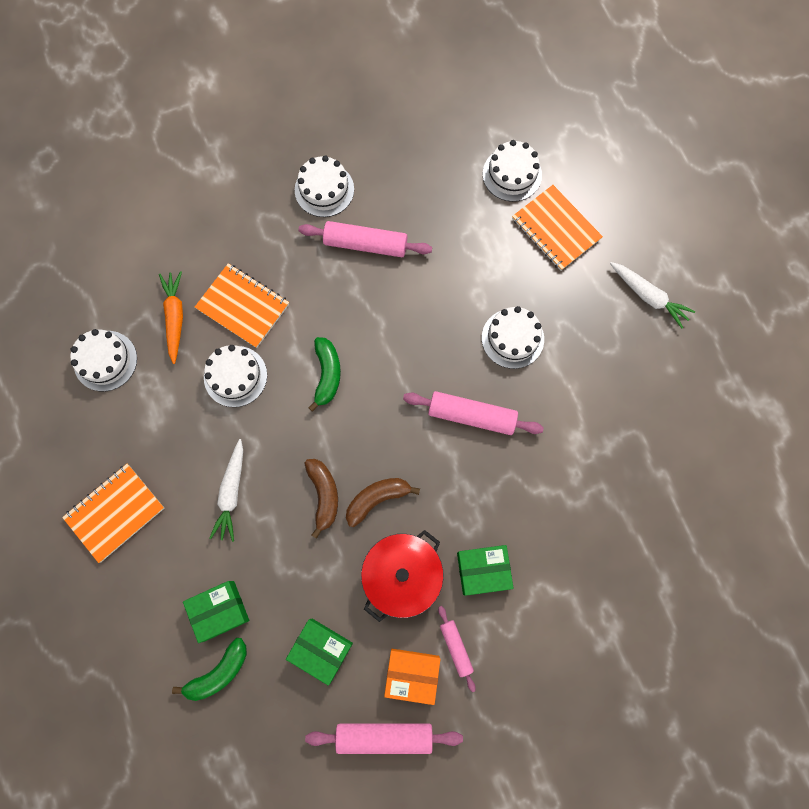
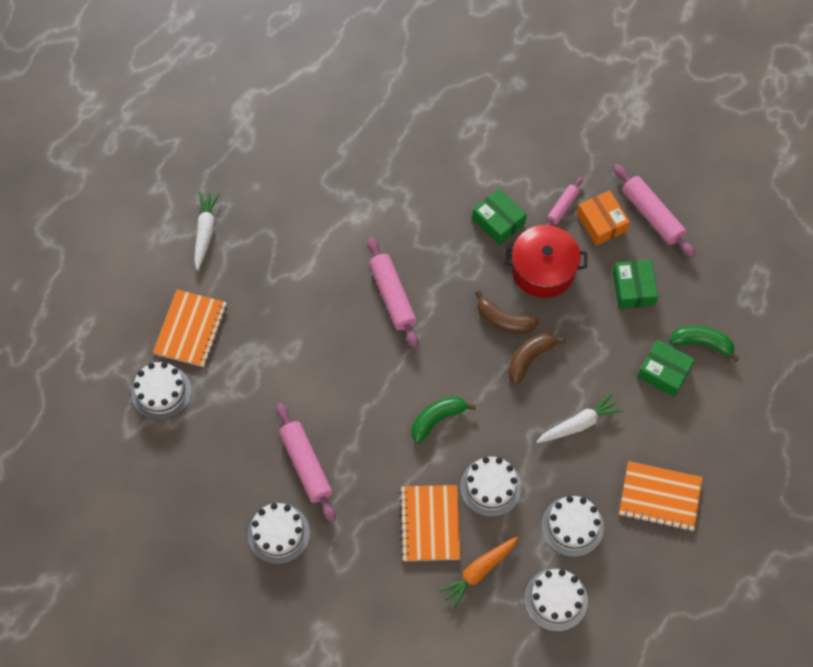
camera: 125 degrees left, 10 degrees down
(512, 338) = (309, 305): white cake -> white cake (572, 526)

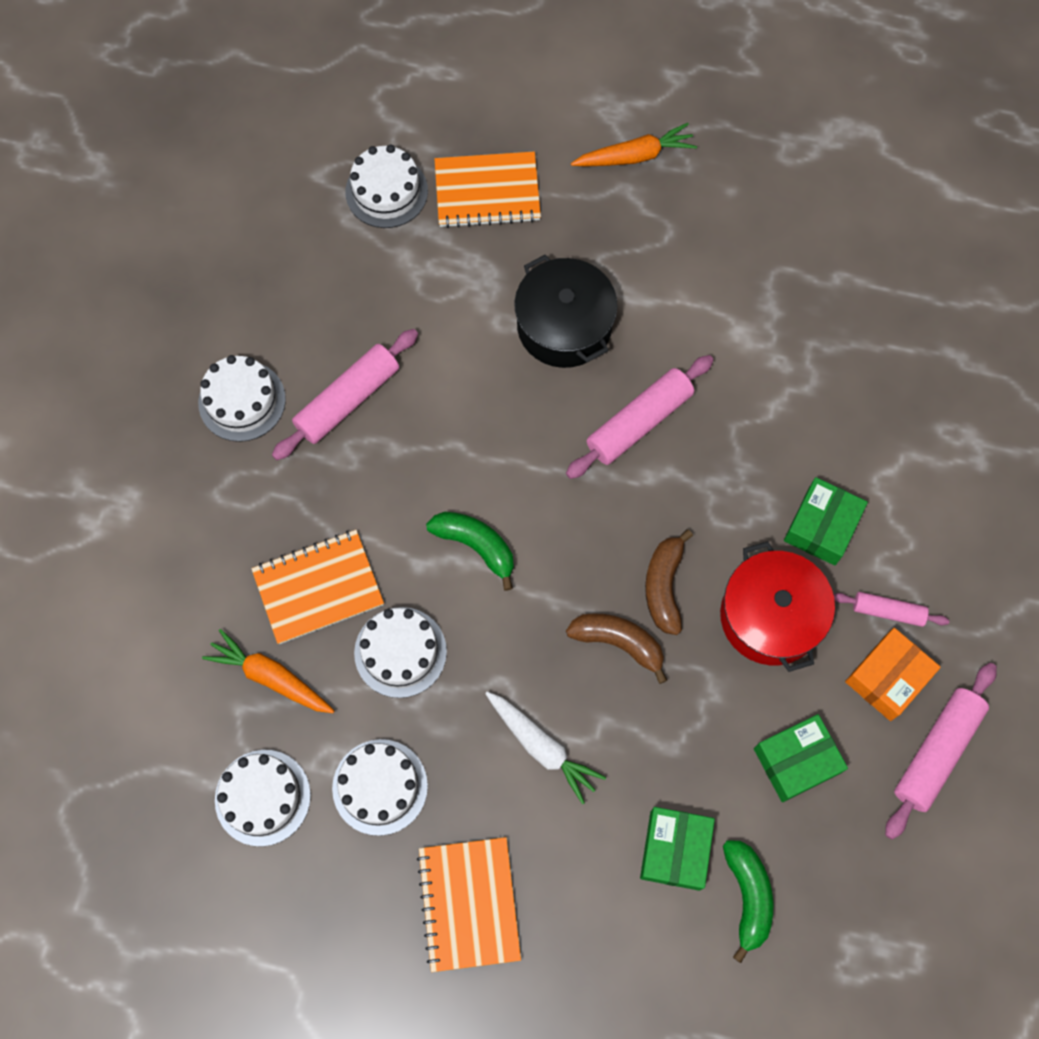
camera: 70 degrees right, 5 degrees up
(205, 232) = (635, 156): white carrot -> orange carrot
(308, 316) = (564, 326): none -> black pot

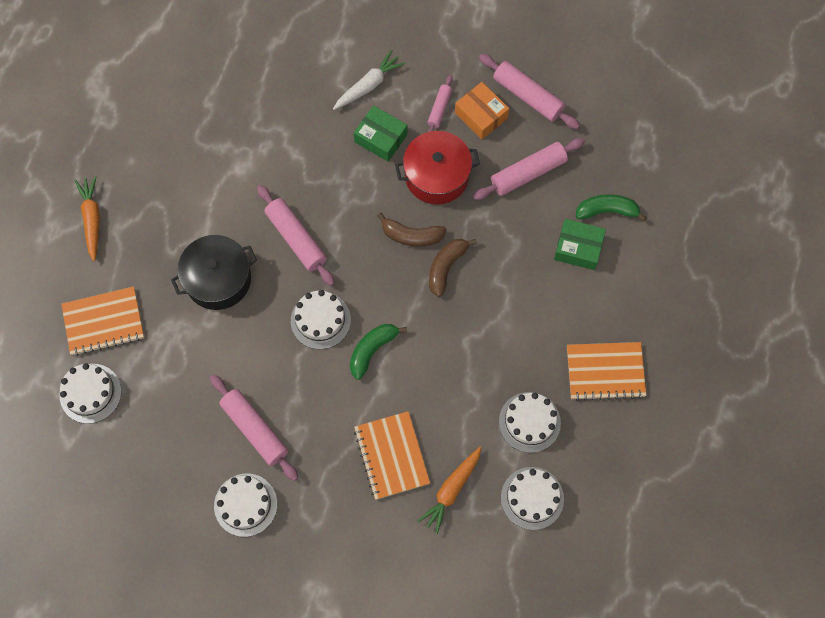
camera: 85 degrees left, 0 degrees up
(400, 652) = (441, 404): white cake -> white cake (320, 320)
(487, 192) = (103, 322): orange notebook -> orange notebook turned 75 degrees clockwise
(542, 747) = (510, 320): white carrot -> white carrot (368, 85)
(796, 761) = (528, 173): green box -> pink rolling pin

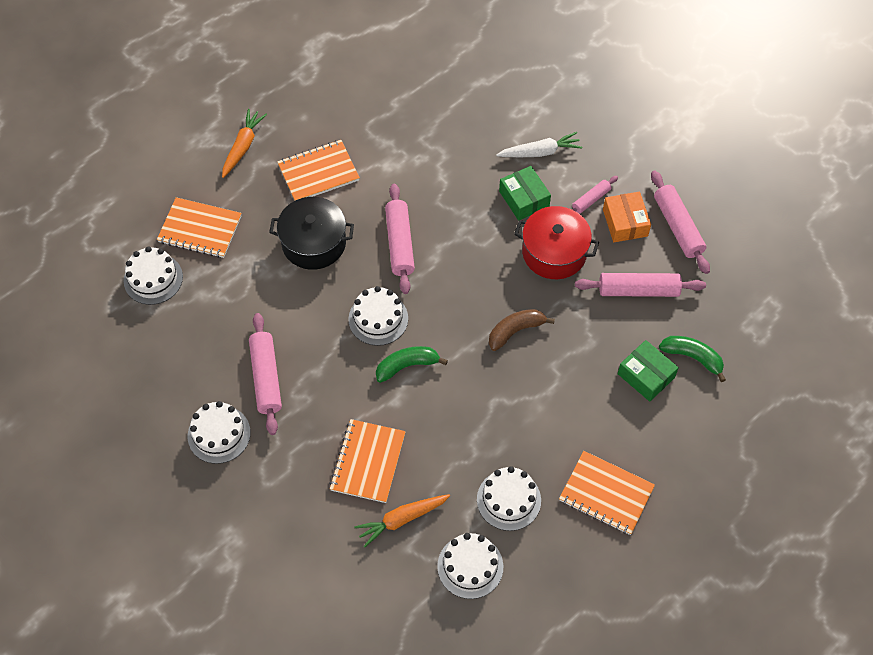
camera: 30 degrees right, 10 degrees down
(179, 208) = (318, 172): none -> orange notebook
(411, 236) = (500, 290): brown banana -> none

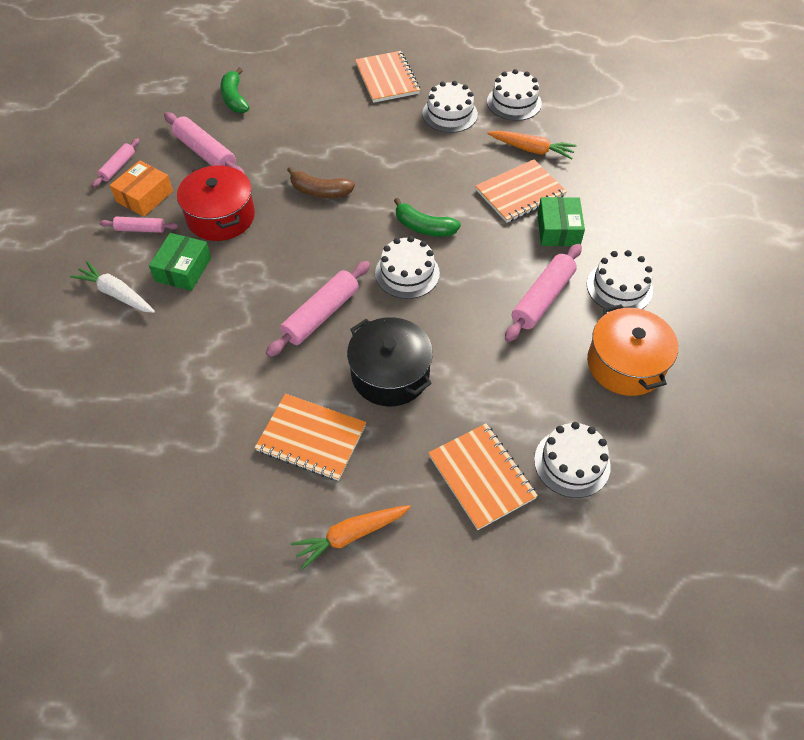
camera: 135 degrees left, 5 degrees down
(168, 373) = (625, 364): none -> orange pot
(646, 375) = (276, 110): green box -> green box (558, 229)
(678, 227) = (118, 167): pink rolling pin -> pink rolling pin, size x0.58

